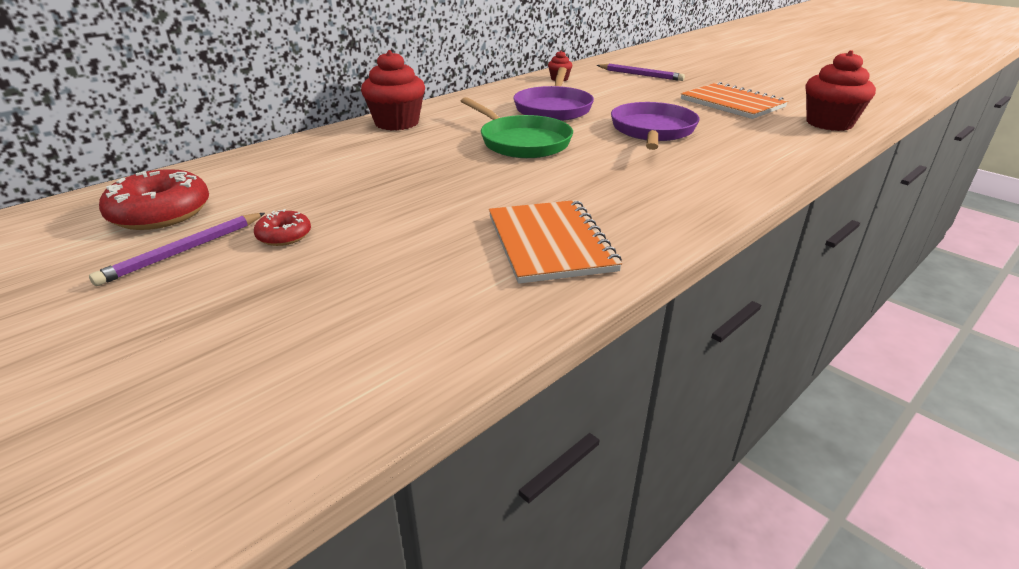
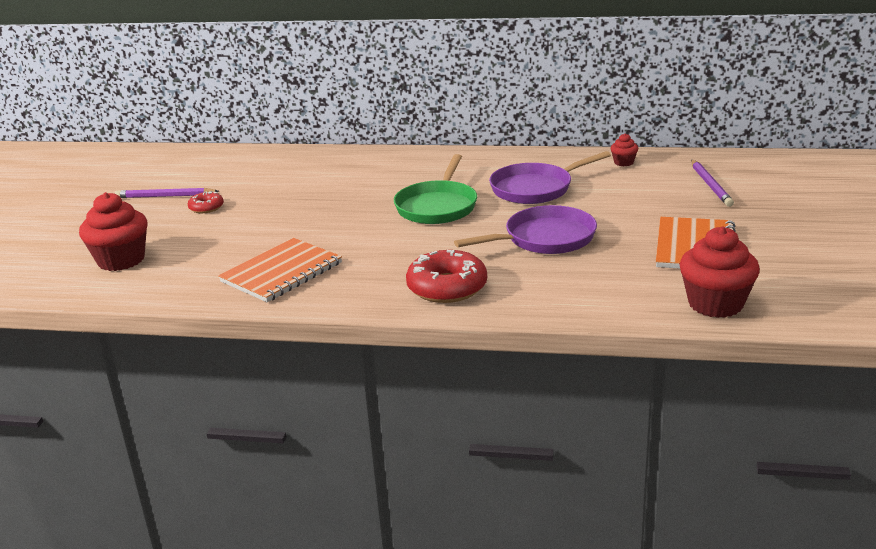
camera: 55 degrees right, 5 degrees down
(160, 213) = (196, 171): red donut -> red donut (447, 287)
(397, 123) = (409, 159): red cupcake -> red cupcake (121, 260)

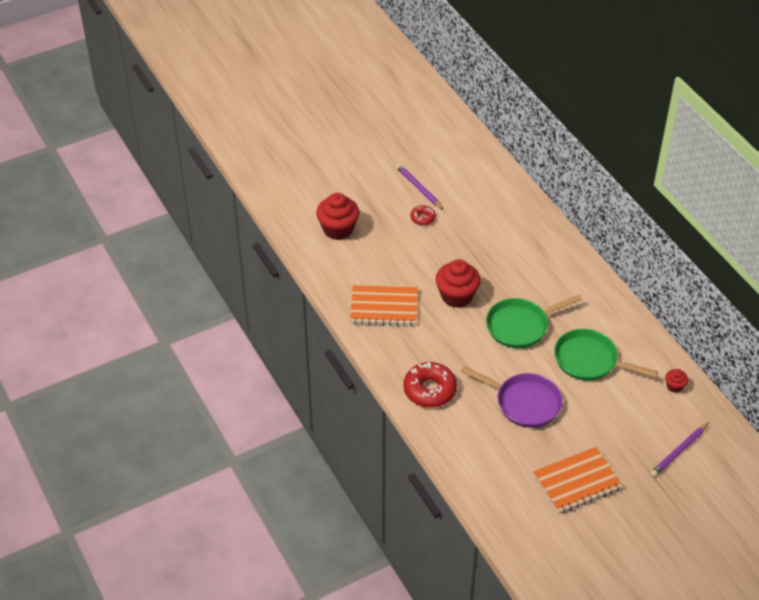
camera: 50 degrees right, 20 degrees up
(535, 189) = (589, 360): purple pan -> green pan
(715, 304) = (513, 521): red cupcake -> red cupcake (457, 296)

